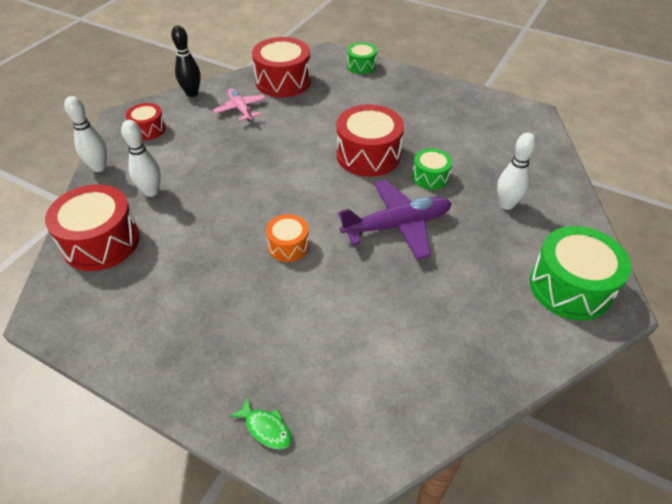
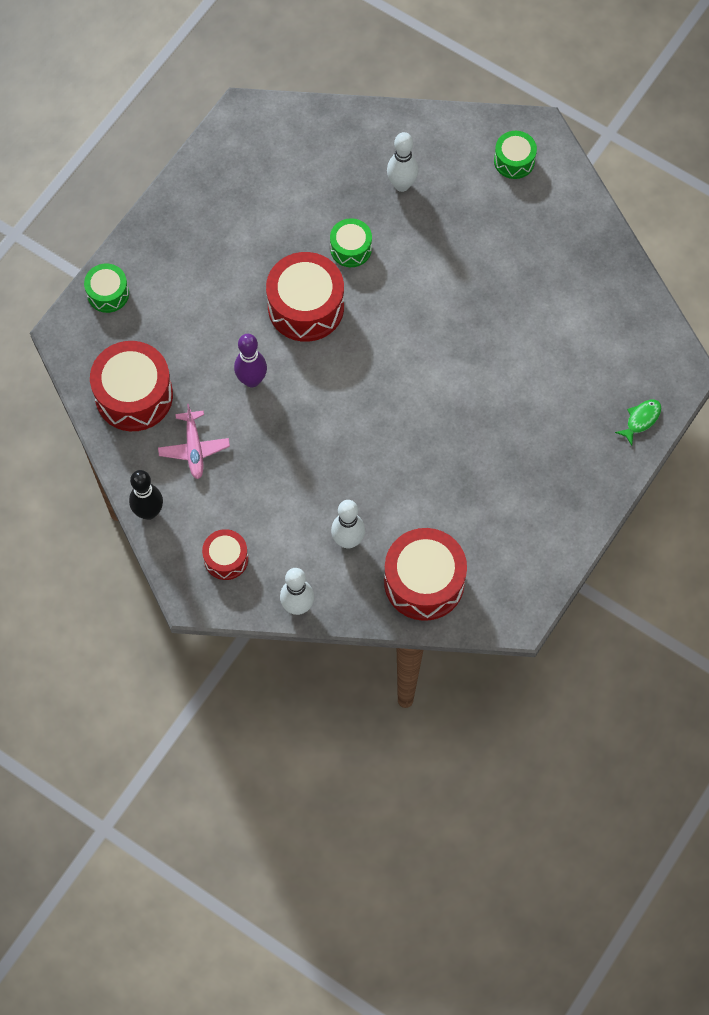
camera: 85 degrees left, 20 degrees up
(240, 109) = (194, 449): pink plane -> pink plane turned 75 degrees counterclockwise
(288, 246) = (444, 397): orange drum -> none
(299, 132) = (251, 380): none -> purple bowling pin
(397, 225) = (424, 292): purple plane -> none
(570, 287) = (514, 161): green drum -> green drum, size x0.55

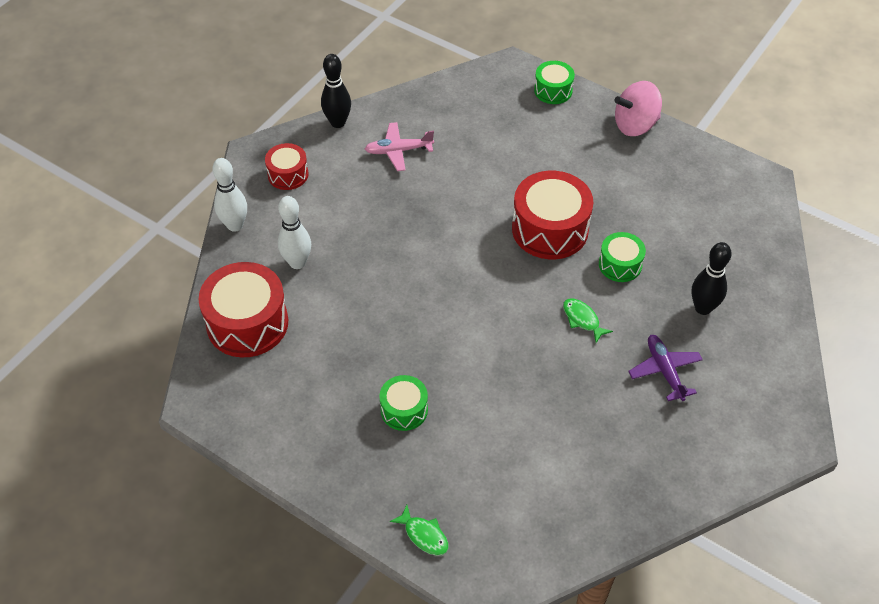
camera: 90 degrees right, 15 degrees down
(134, 395) = (451, 110): red drum -> none
(164, 219) = (635, 125): none -> pink spinning top
(251, 380) = (468, 190): purple bowling pin -> none
(401, 185) = (703, 308): white bowling pin -> black bowling pin
(416, 285) = (582, 319): none -> green fish
(471, 223) = (664, 370): none -> purple plane
(514, 161) = (752, 414): green drum -> green drum (404, 410)

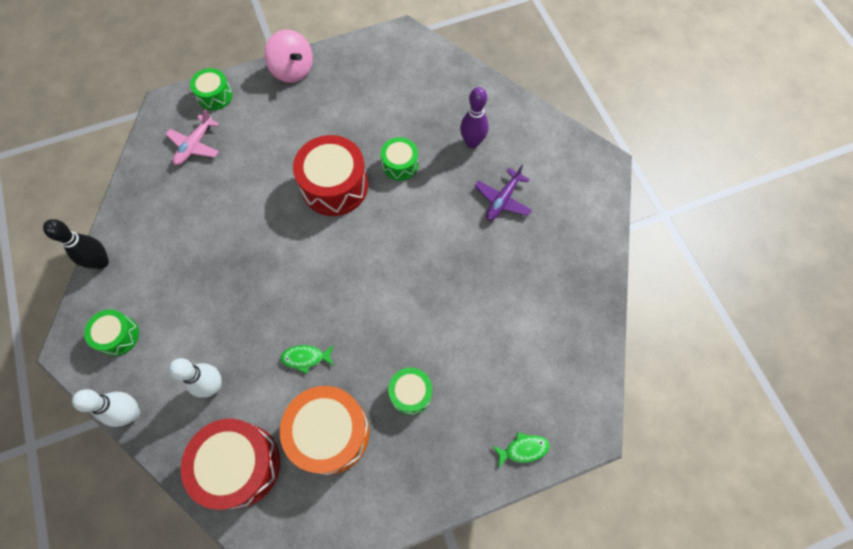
camera: 55 degrees left, 15 degrees up
(288, 174) = (118, 336): red drum -> green drum
(321, 370) = (330, 433): none -> orange drum
(398, 151) = (172, 237): pink plane -> pink plane (195, 145)
(582, 319) = (425, 220): green fish -> green fish (305, 358)
(635, 125) = (293, 70): pink spinning top -> pink spinning top turned 60 degrees counterclockwise
(664, 370) = (502, 200): purple plane -> purple plane turned 75 degrees counterclockwise
(703, 308) = (472, 142): black bowling pin -> purple bowling pin

